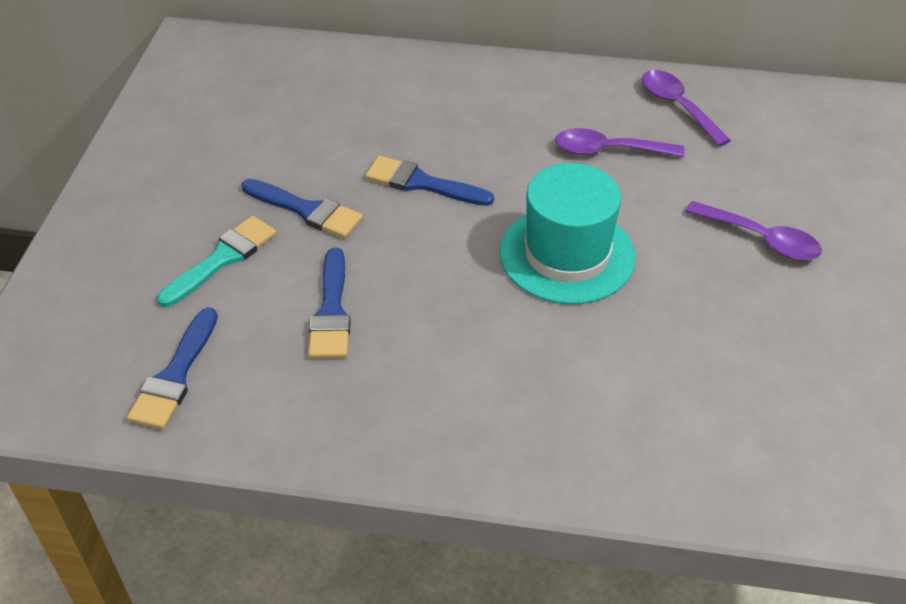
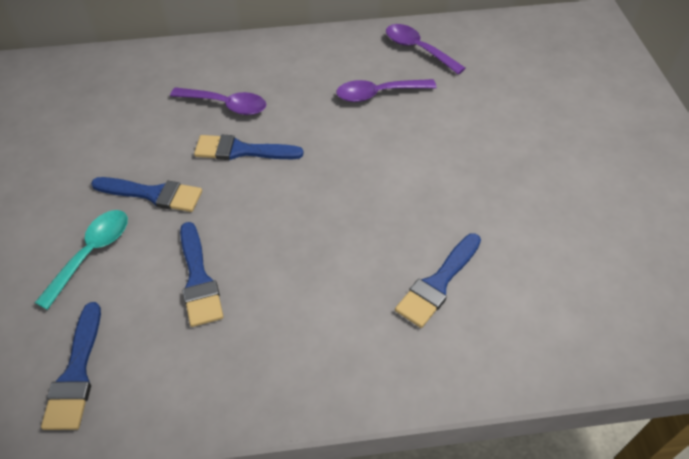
camera: 15 degrees left, 5 degrees up
(223, 258) = (92, 253): turquoise brush -> turquoise spoon
(567, 255) = (374, 186): turquoise hat -> none
(605, 378) = (438, 283): none -> blue brush
(761, 239) = (513, 141): purple spoon -> purple spoon (226, 105)

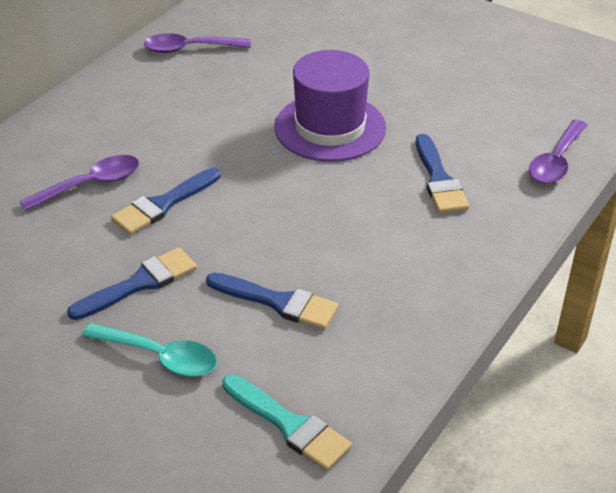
camera: 50 degrees left, 10 degrees down
(76, 373) = (289, 425): blue brush -> turquoise brush
(92, 253) = (160, 356): turquoise spoon -> turquoise spoon turned 135 degrees clockwise
(378, 94) = (209, 97): purple spoon -> purple spoon (556, 161)
(422, 176) = (330, 127): none -> purple hat

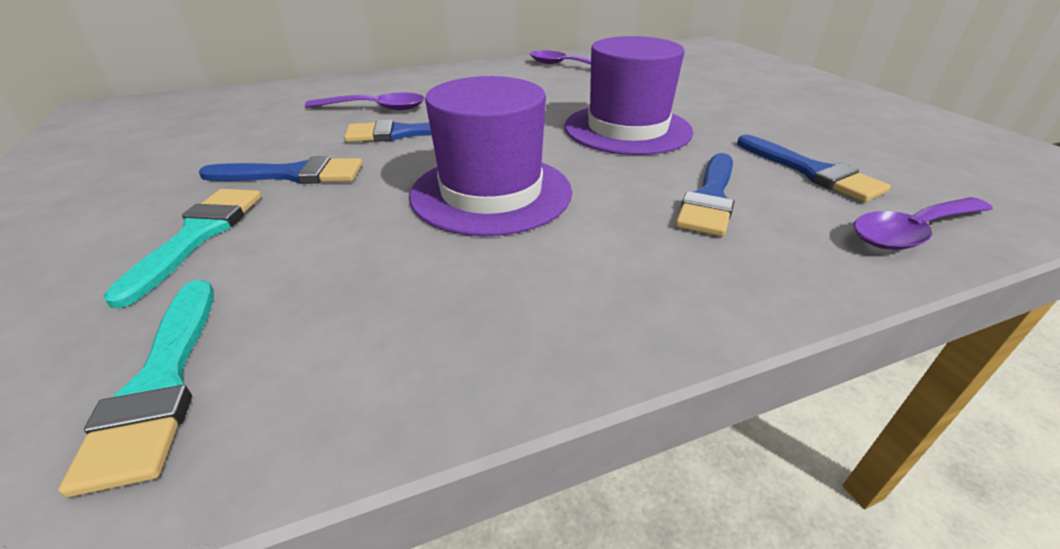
camera: 35 degrees right, 5 degrees down
(160, 356) = (198, 235): turquoise spoon -> turquoise brush
(278, 302) = (378, 238): blue brush -> blue brush (811, 172)
(303, 235) = (491, 193): none -> purple hat

